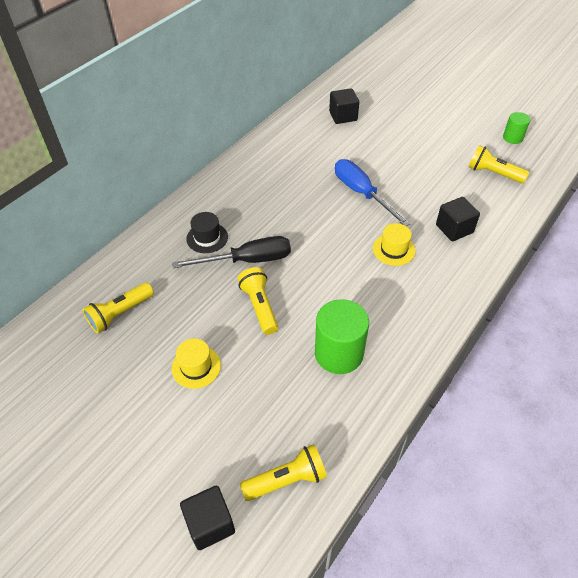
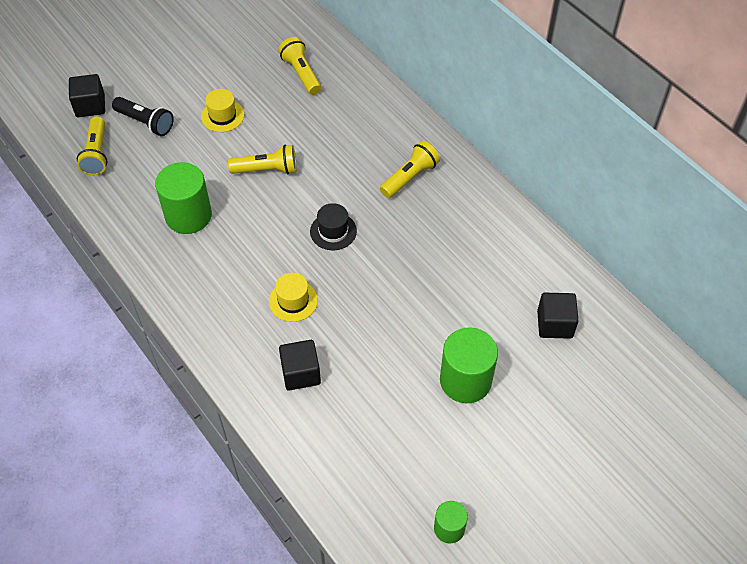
camera: 105 degrees right, 5 degrees up
(207, 238) = (372, 145): black hat -> black hat (333, 231)
(224, 443) = (145, 123): none -> black flashlight
(247, 260) = (328, 171): black screwdriver -> none
(362, 193) = (393, 298): blue screwdriver -> none
(408, 147) = (465, 380): none -> green cylinder
(493, 173) = (381, 463): yellow flashlight -> yellow flashlight (410, 177)

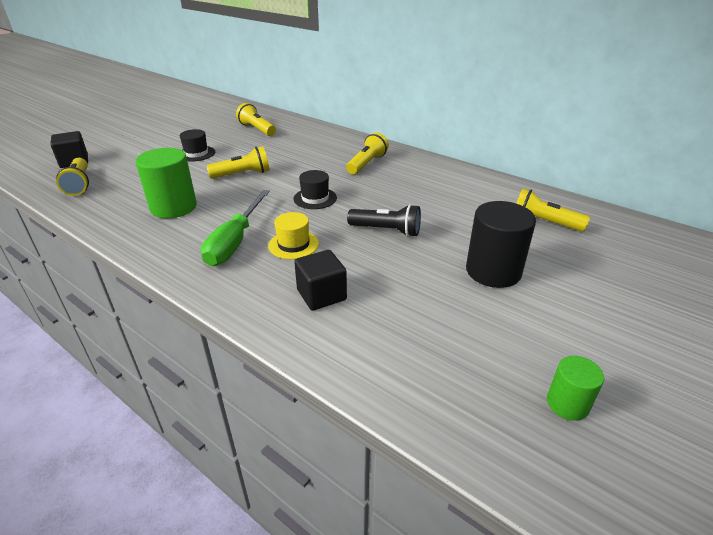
camera: 15 degrees left, 20 degrees down
(145, 123) = (126, 164): black flashlight -> black flashlight (386, 230)
(222, 116) = (196, 153): yellow hat -> black hat
(239, 284) = (235, 242): none -> green screwdriver
(465, 380) = (493, 271): green cylinder -> black cylinder
(554, 324) = (544, 222): black cube -> yellow flashlight

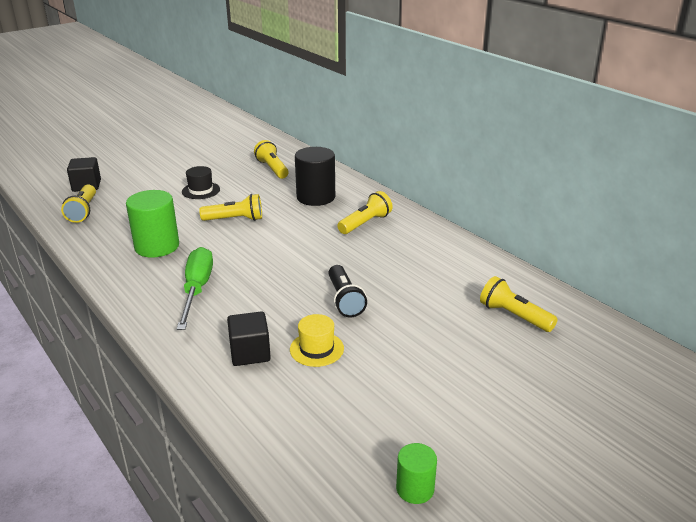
camera: 15 degrees right, 5 degrees down
(235, 242) = (197, 289): green screwdriver -> green screwdriver turned 150 degrees clockwise
(293, 244) = (248, 300): yellow hat -> yellow hat (316, 349)
(315, 198) = (292, 255): black hat -> none
(386, 230) = (344, 300): black flashlight -> black flashlight turned 45 degrees clockwise
(493, 271) = (425, 358): black cylinder -> black cylinder (316, 197)

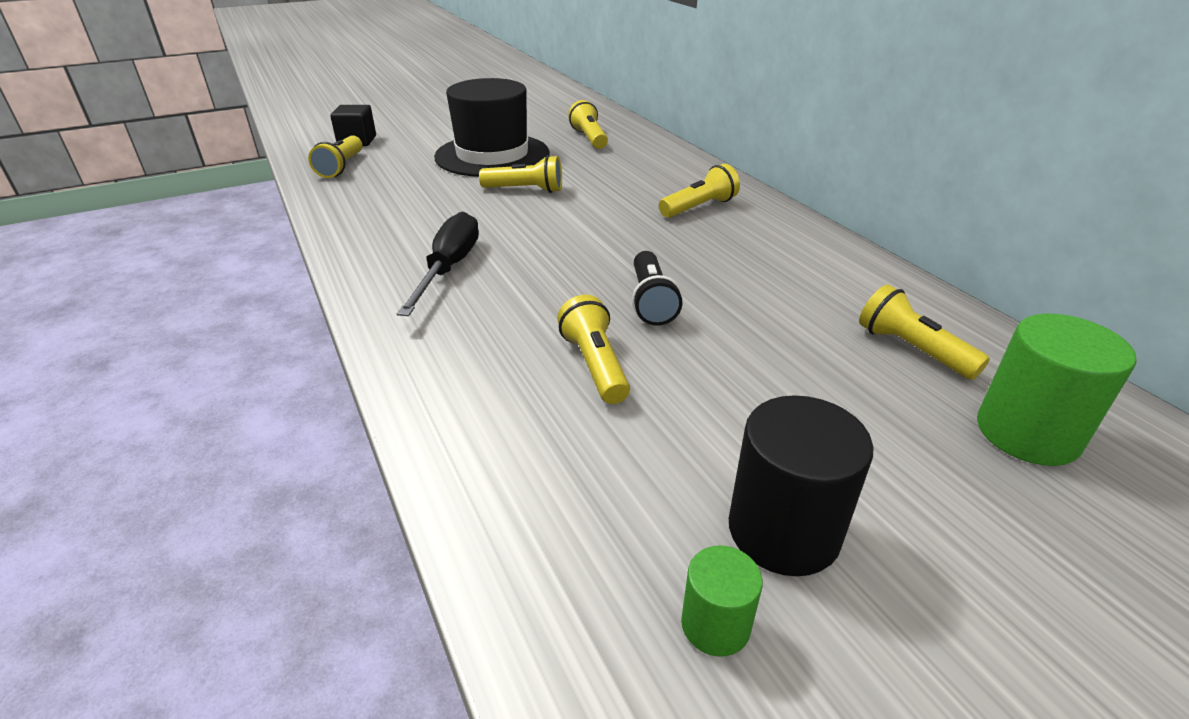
camera: 10 degrees right, 5 degrees up
(157, 246) = (415, 213): green cylinder -> green cylinder (1027, 433)
(197, 289) = (449, 268): green screwdriver -> black screwdriver
(201, 190) = (492, 155): black hat -> black hat, size x2.34
(250, 353) = (495, 360): black cube -> none
(316, 197) = (638, 172): black cylinder -> black cylinder (783, 531)
(316, 349) = (595, 365): yellow hat -> yellow flashlight

